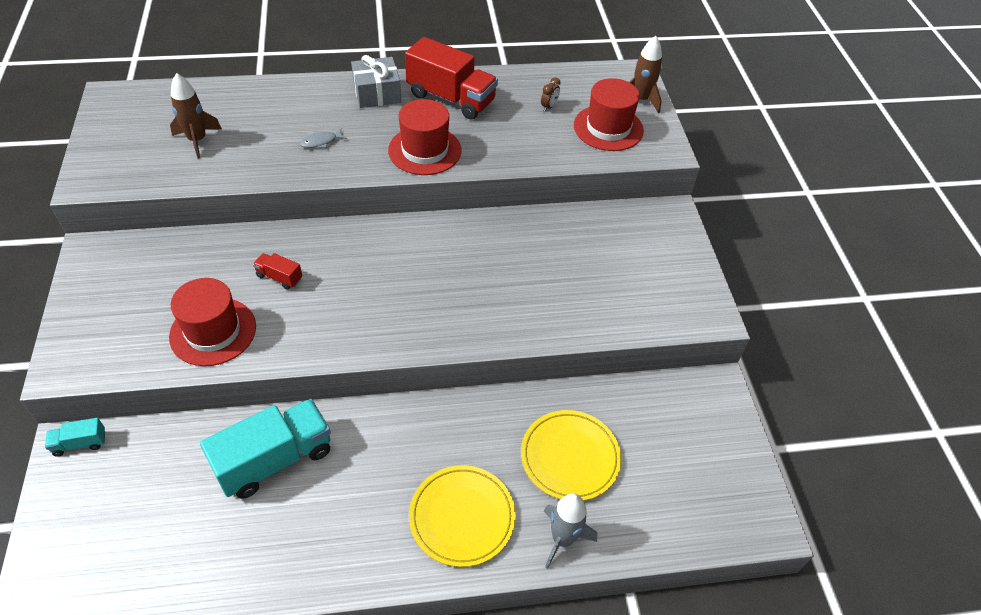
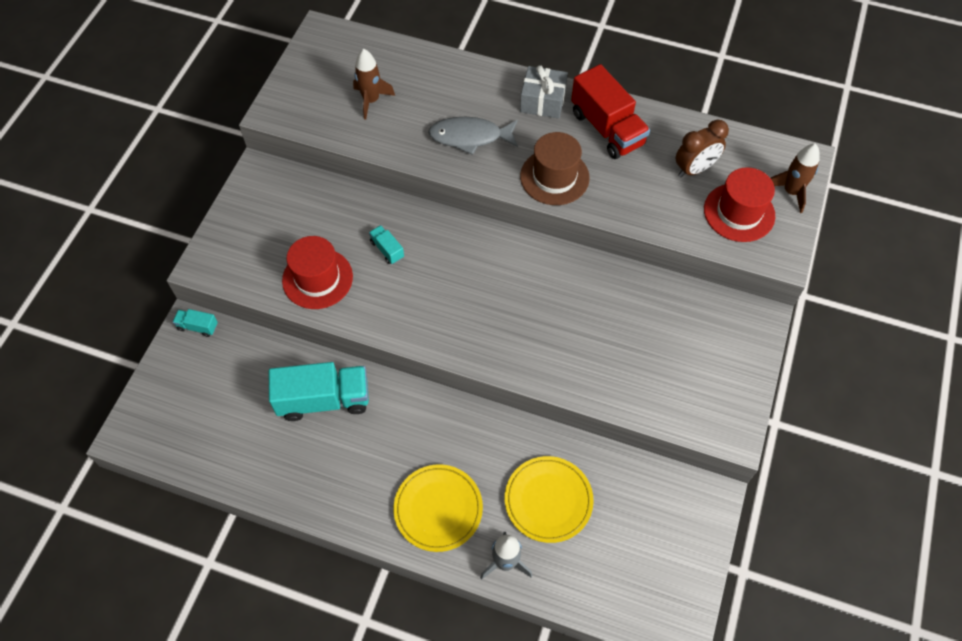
camera: 30 degrees right, 10 degrees up
(279, 277) = (387, 250): red truck -> turquoise truck
(321, 142) = (470, 137): grey fish -> grey fish, size x2.09
(425, 150) = (554, 177): red hat -> brown hat
(549, 107) = (694, 169): brown clock -> brown clock, size x2.02

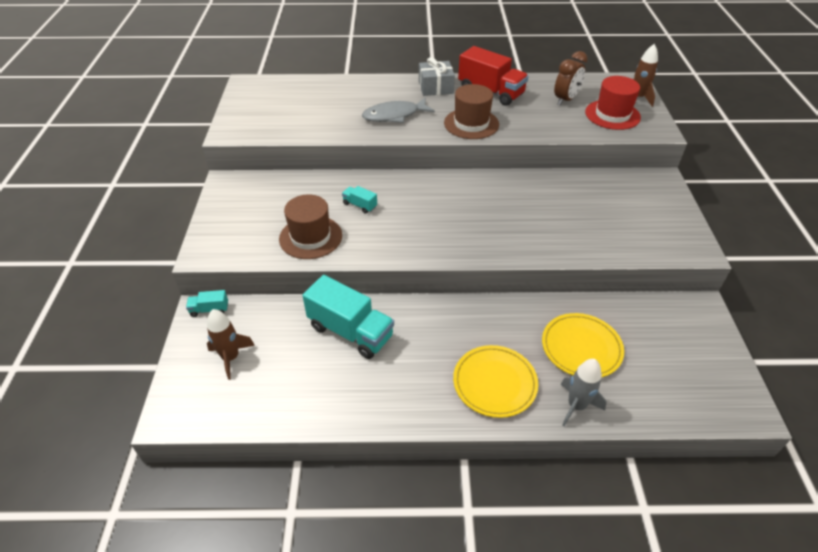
camera: 20 degrees left, 15 degrees down
(317, 278) = (310, 237): red hat -> brown hat
(324, 400) = (350, 331): turquoise truck -> turquoise truck turned 60 degrees clockwise
(371, 100) = (306, 111): brown rocket -> brown rocket (231, 357)

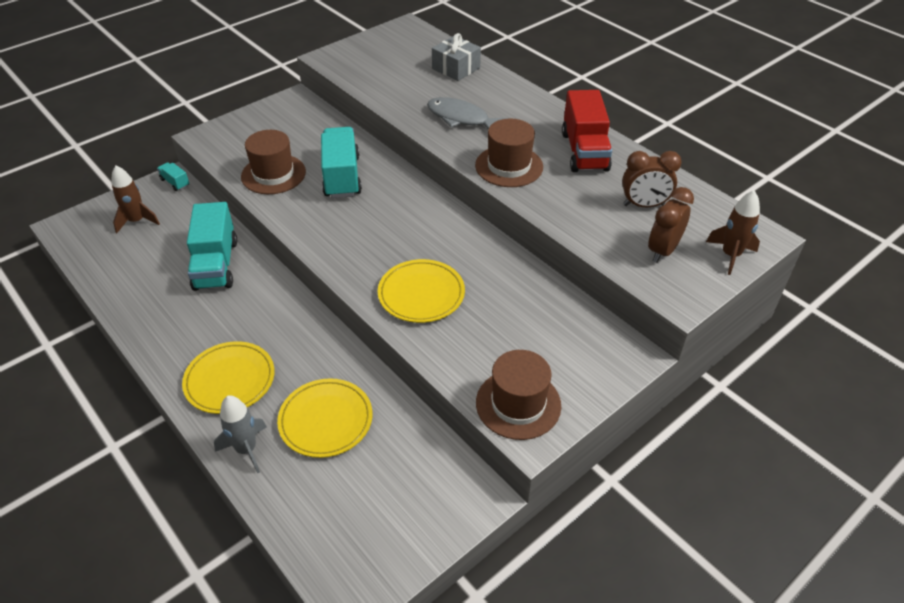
camera: 50 degrees right, 0 degrees up
(360, 205) = (342, 177): turquoise truck -> turquoise truck, size x2.20
(435, 87) = (543, 116): grey gift -> grey gift (456, 68)
(530, 230) = (421, 294): none -> yellow plate
(612, 115) = (663, 251): red hat -> brown clock
(667, 241) = (518, 404): none -> brown hat

